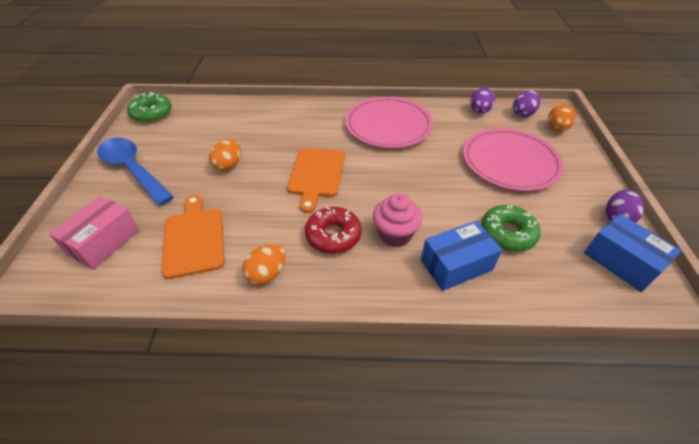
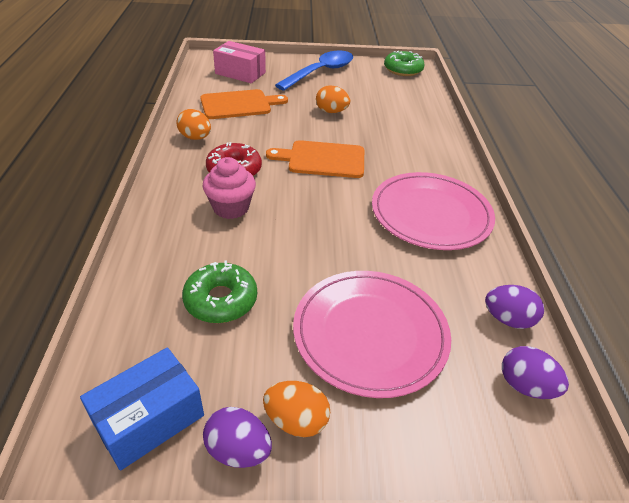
camera: 85 degrees right, 5 degrees down
(456, 265) = (181, 247): blue box -> none
(557, 128) = (492, 434): orange egg -> orange egg (296, 420)

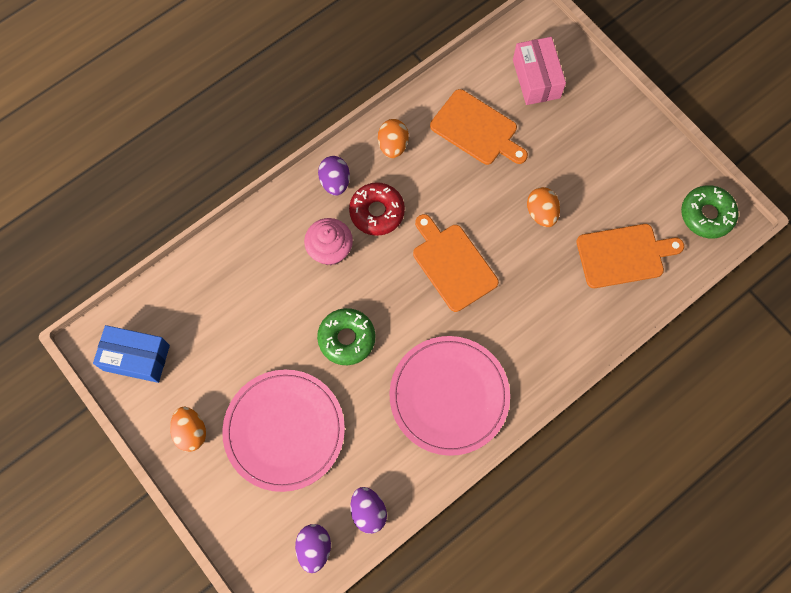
camera: 55 degrees right, 30 degrees up
(221, 300) = (240, 321): green donut -> green donut (346, 338)
(238, 450) = (153, 416): purple egg -> purple egg (335, 182)
(321, 72) = (615, 144): blue spoon -> none
(398, 101) = (624, 255): none -> orange cutting board

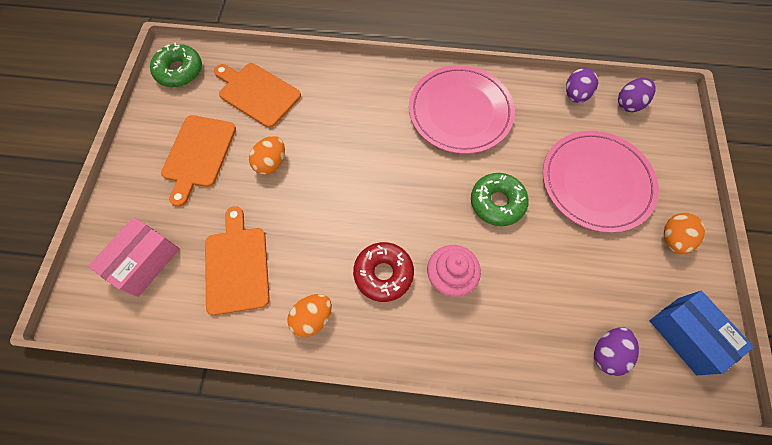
camera: 135 degrees left, 5 degrees down
(335, 182) = (391, 332): purple egg -> purple egg (607, 353)
(452, 264) = (370, 185): orange cutting board -> orange cutting board (198, 154)

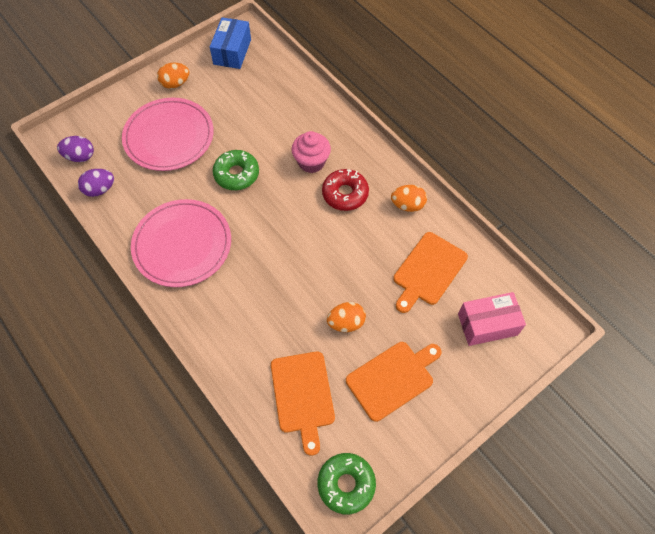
camera: 135 degrees left, 5 degrees down
(607, 353) = (277, 74): purple egg -> none

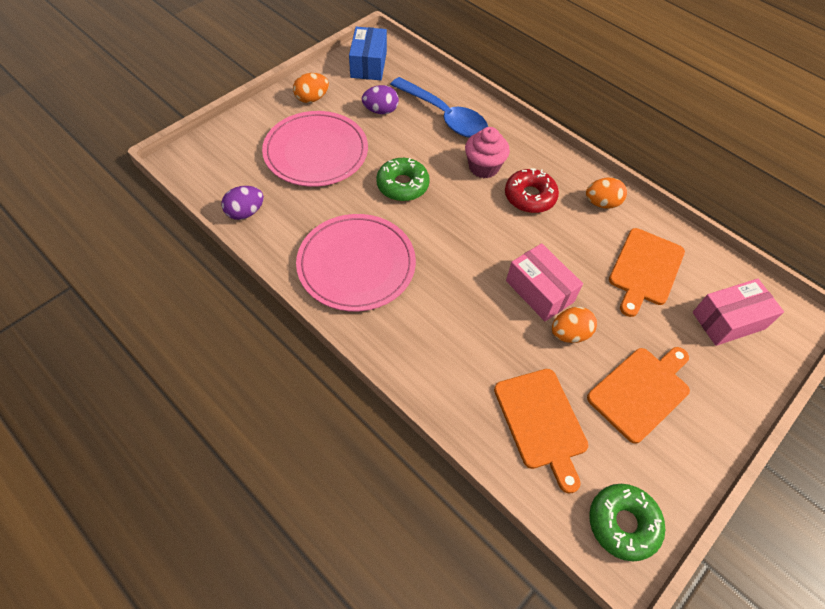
camera: 10 degrees left, 5 degrees down
(80, 156) = (215, 179): purple egg -> purple egg (380, 111)
(288, 109) = (444, 116): none -> blue spoon
(330, 282) = (539, 291): none -> pink box

